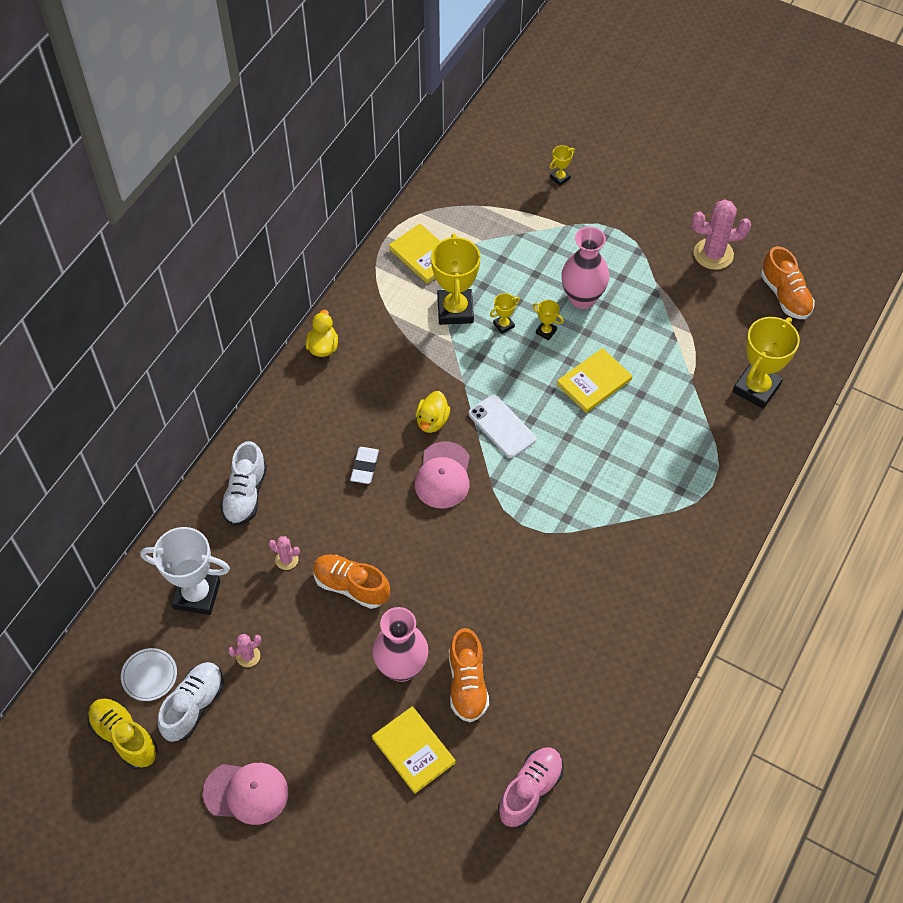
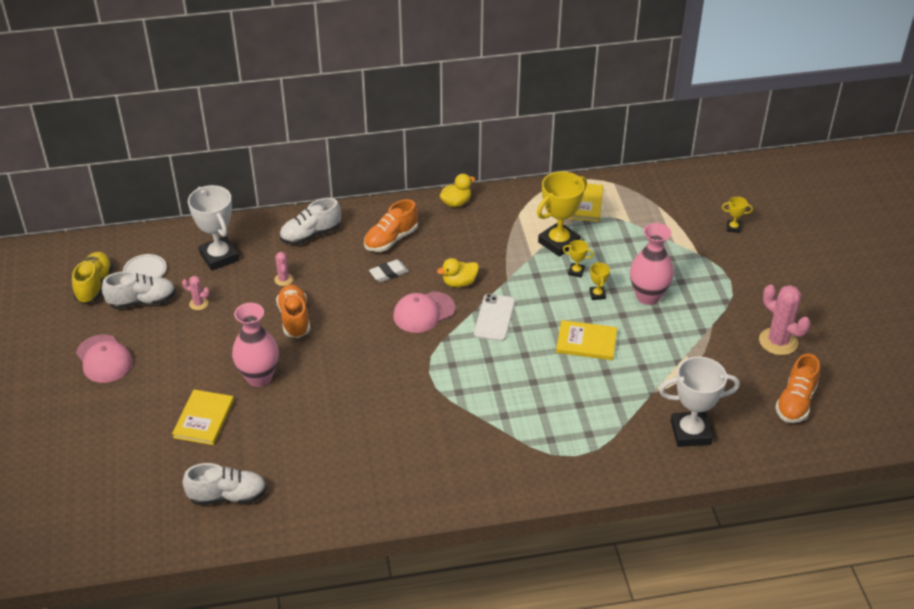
camera: 50 degrees right, 15 degrees down
(467, 683) = (278, 416): orange shoe -> orange shoe (391, 239)
(530, 790) = (228, 496): pink shoe -> white shoe
(756, 388) = (690, 432): yellow trophy -> white trophy

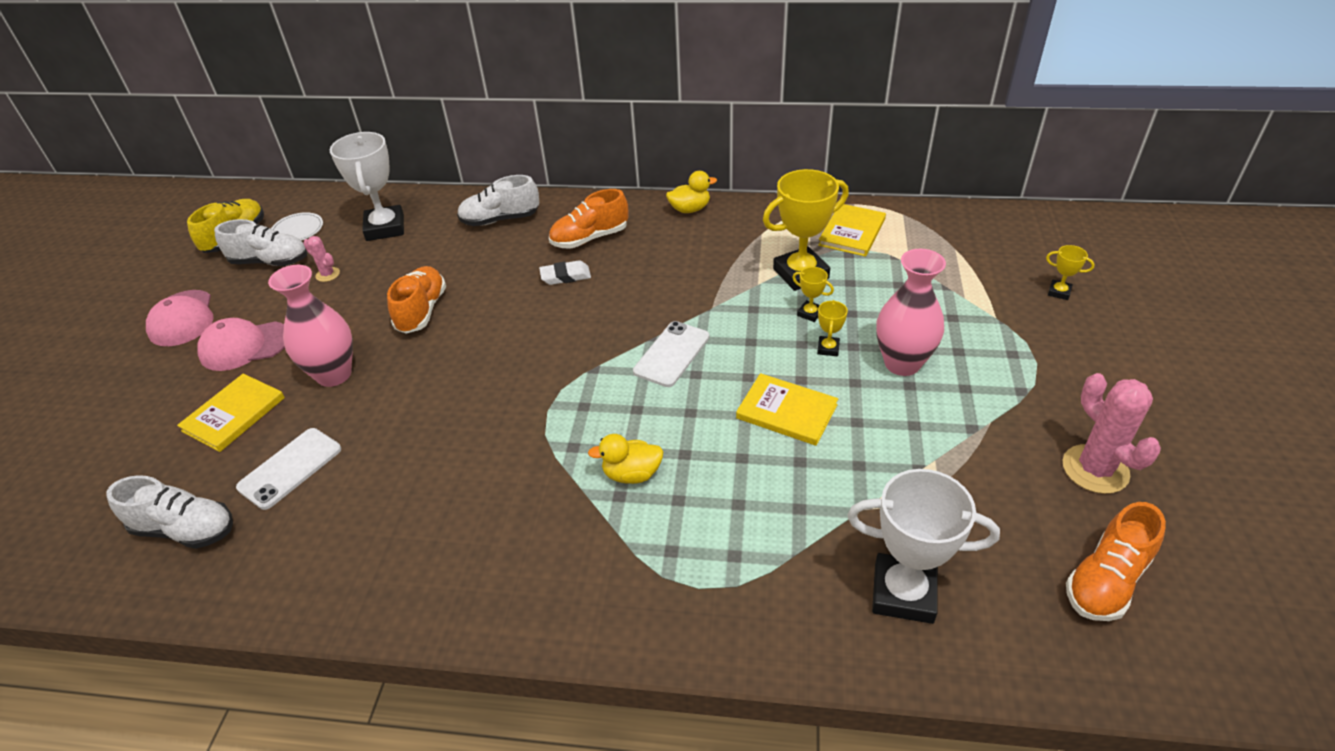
camera: 20 degrees right, 0 degrees up
(273, 444) = (290, 468): none -> white phone
(283, 279) = (439, 263): pink cactus -> none
(423, 312) = (582, 331): pink cap -> pink cap (244, 346)
(459, 283) = (647, 302): yellow duck -> yellow duck (631, 474)

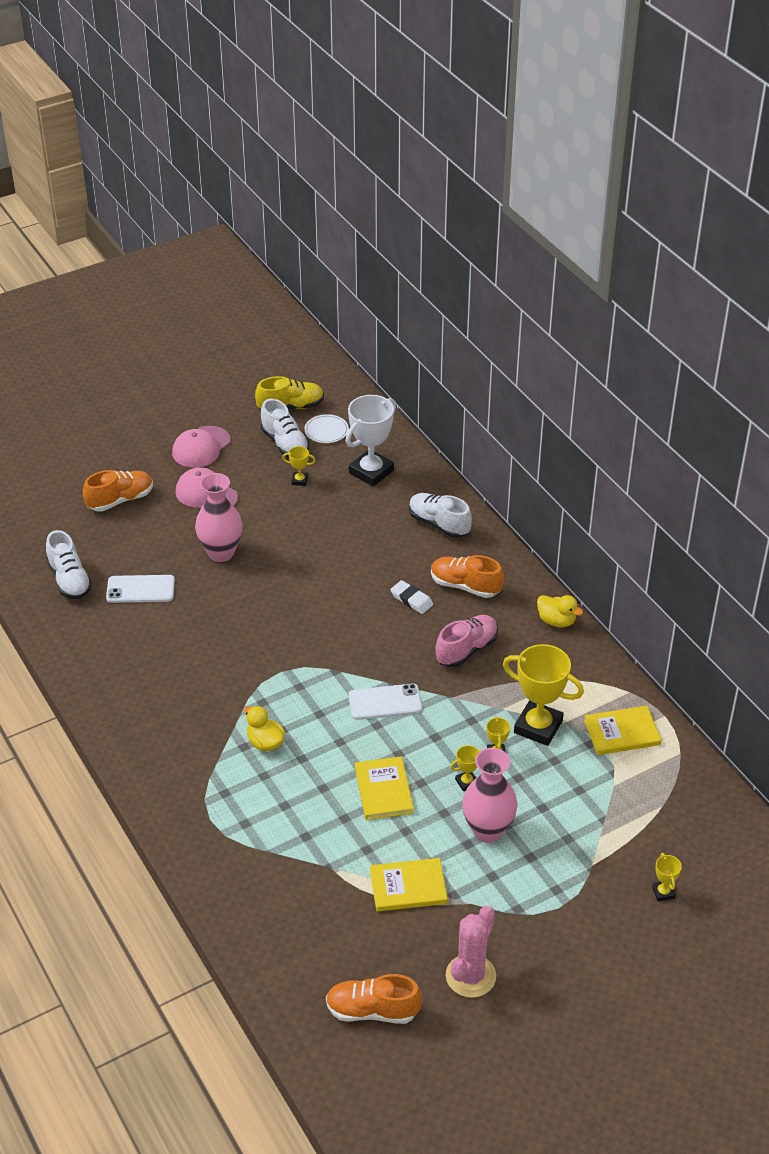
camera: 50 degrees right, 0 degrees up
(234, 414) = (154, 534): yellow book -> yellow book (408, 887)
(327, 274) = (299, 480): pink cactus -> yellow trophy
(422, 311) = (310, 551): orange shoe -> orange shoe (120, 500)
(664, 272) = (466, 649): none -> pink shoe
(903, 593) = (282, 914): white trophy -> none

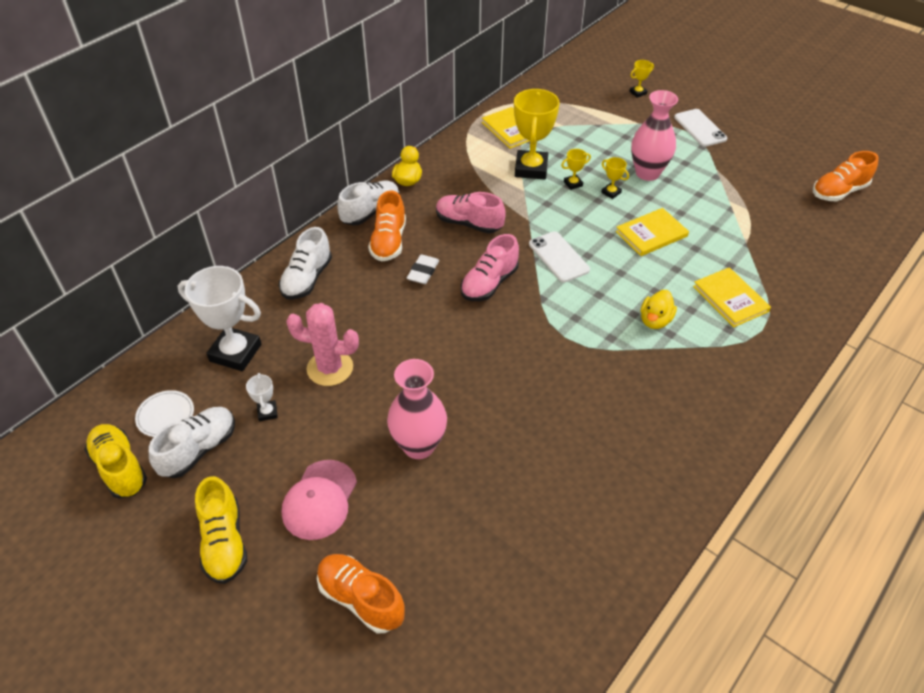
camera: 110 degrees left, 5 degrees up
(70, 580) = (534, 592): white shoe -> white shoe (370, 212)
(140, 589) = (513, 503): white phone -> white phone (700, 128)
(201, 447) = (224, 542): pink cap -> yellow shoe
(299, 480) = (267, 412): yellow trophy -> white trophy
(372, 1010) = (838, 192): orange shoe -> orange shoe turned 75 degrees clockwise
(373, 641) = (489, 283): none -> pink shoe
(408, 887) = (728, 199): yellow book -> yellow book (730, 299)
(470, 976) = (771, 156): pink cactus -> pink cactus (330, 368)

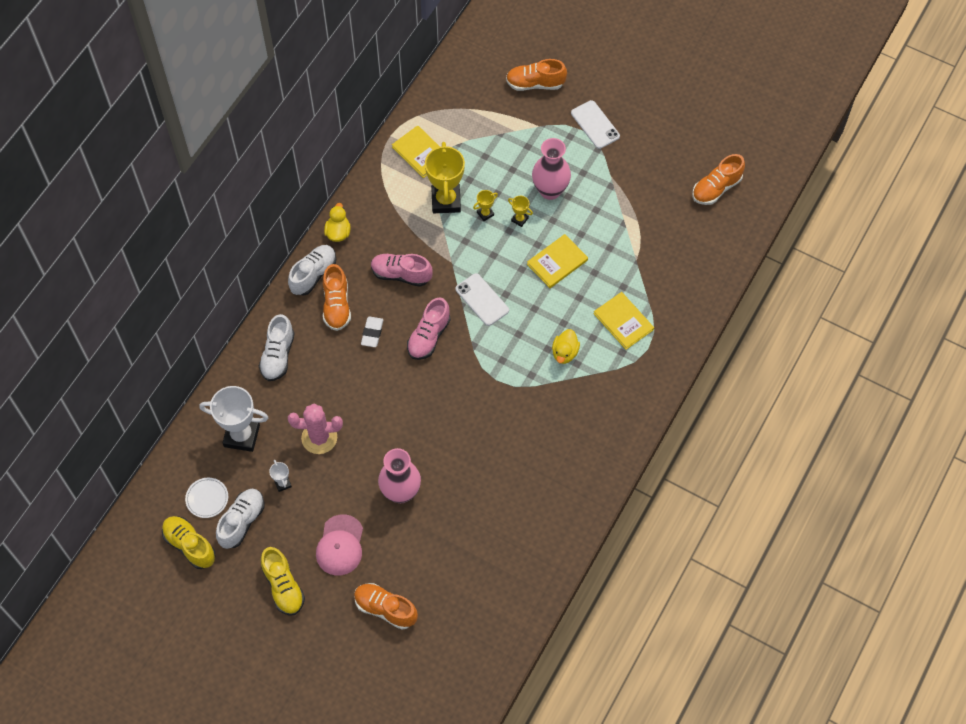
camera: 10 degrees left, 15 degrees up
(638, 93) = (535, 84): yellow trophy -> orange shoe

